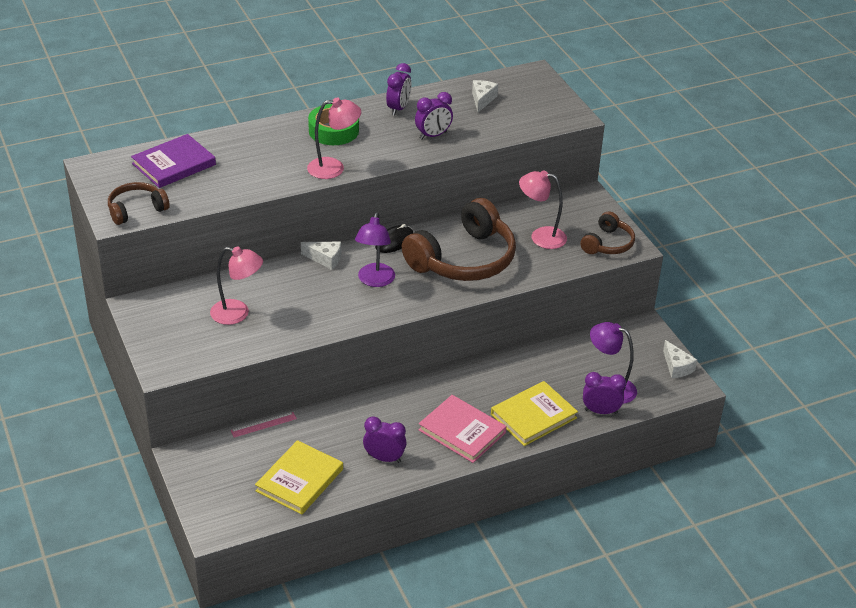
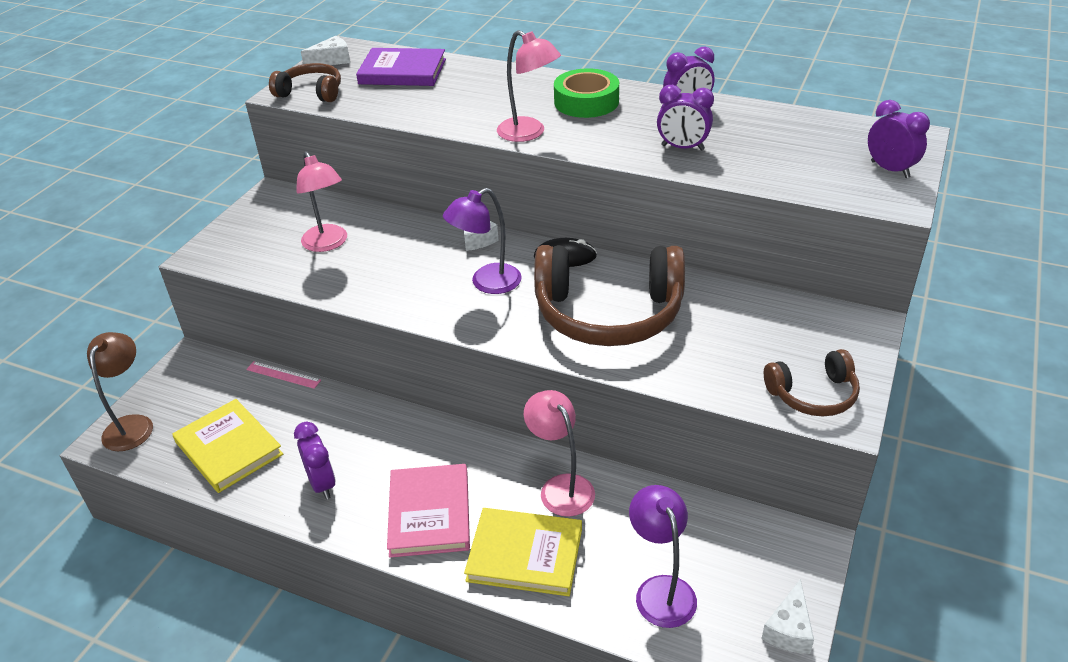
camera: 50 degrees right, 0 degrees up
(214, 511) = (132, 425): none -> brown lamp
(299, 480) = (229, 448): yellow book -> yellow book turned 60 degrees clockwise
(482, 99) = (799, 137): white cheese -> white cheese (332, 60)
(540, 237) = (735, 338): pink lamp -> pink lamp (561, 487)
(601, 411) = (609, 611): purple clock -> purple clock (890, 170)

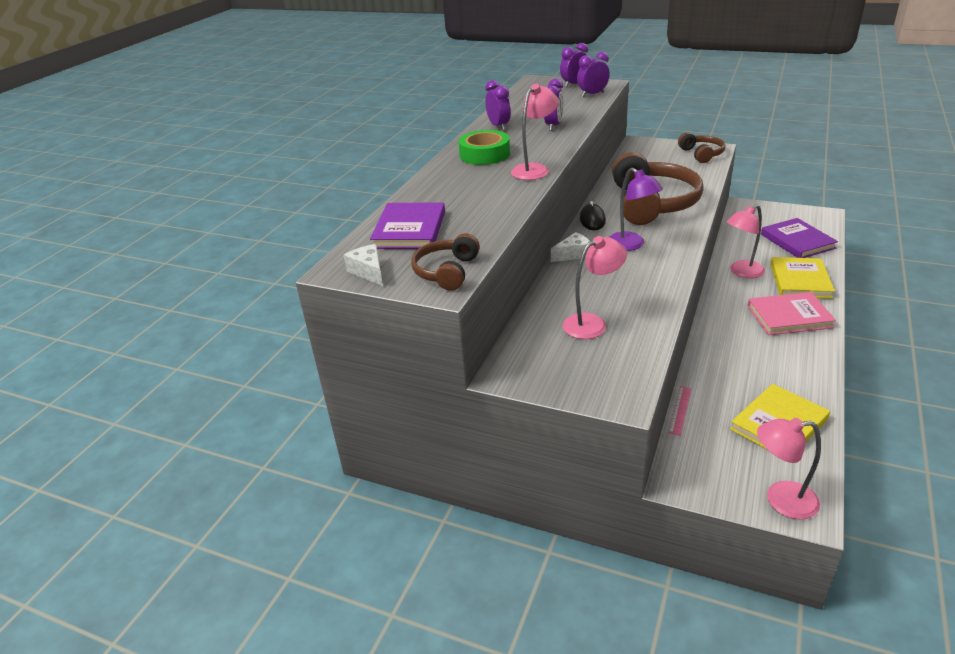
camera: 90 degrees left, 5 degrees down
(132, 425) = (781, 500): brown lamp -> pink lamp
(322, 484) = (789, 366): purple clock -> purple clock (592, 94)
(661, 590) = (797, 241): purple lamp -> purple book
(789, 629) = (799, 212): white cheese -> none

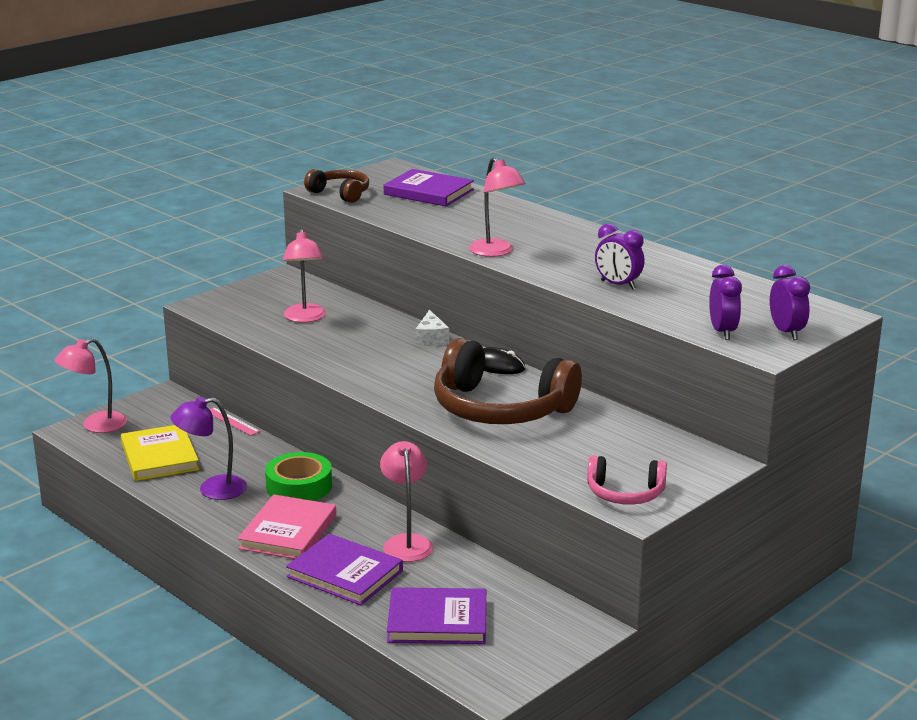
camera: 110 degrees right, 10 degrees down
(369, 272) = (376, 174): white cheese -> none
(484, 154) = (567, 240): green tape -> green tape (299, 486)
(498, 126) = (651, 260): purple clock -> none
(631, 245) = (415, 369): purple lamp -> purple lamp (212, 489)
(701, 154) = (625, 493): brown headphones -> pink headphones
(781, 500) = (95, 425): pink lamp -> pink lamp turned 150 degrees counterclockwise
(800, 281) = (345, 574): yellow book -> purple book

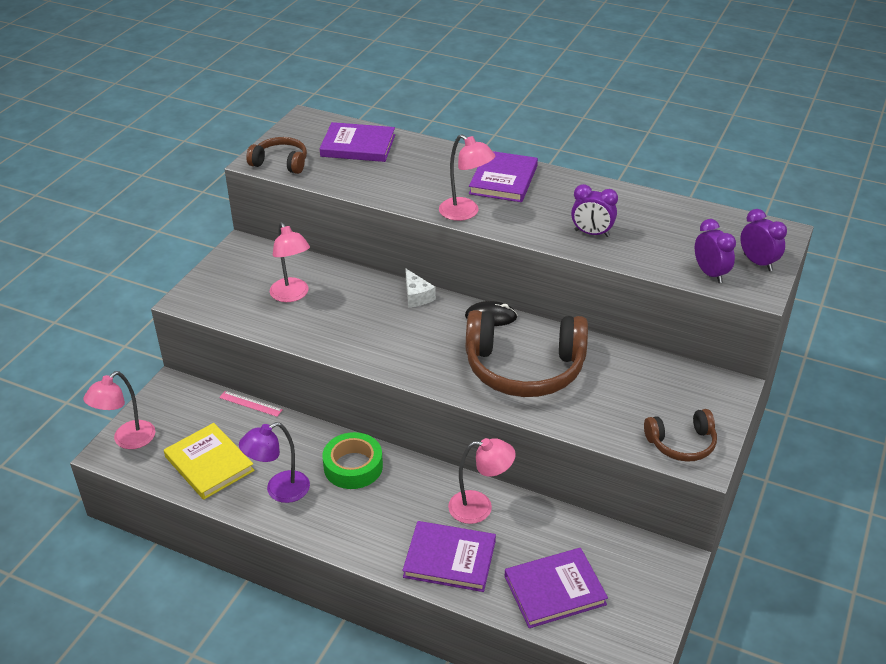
camera: 20 degrees left, 15 degrees up
(288, 532) = (374, 523): pink book -> none
(406, 542) = (480, 507): pink lamp -> pink lamp turned 120 degrees clockwise
(558, 235) = (503, 180): none -> purple book
(625, 493) = (681, 444): pink headphones -> brown headphones

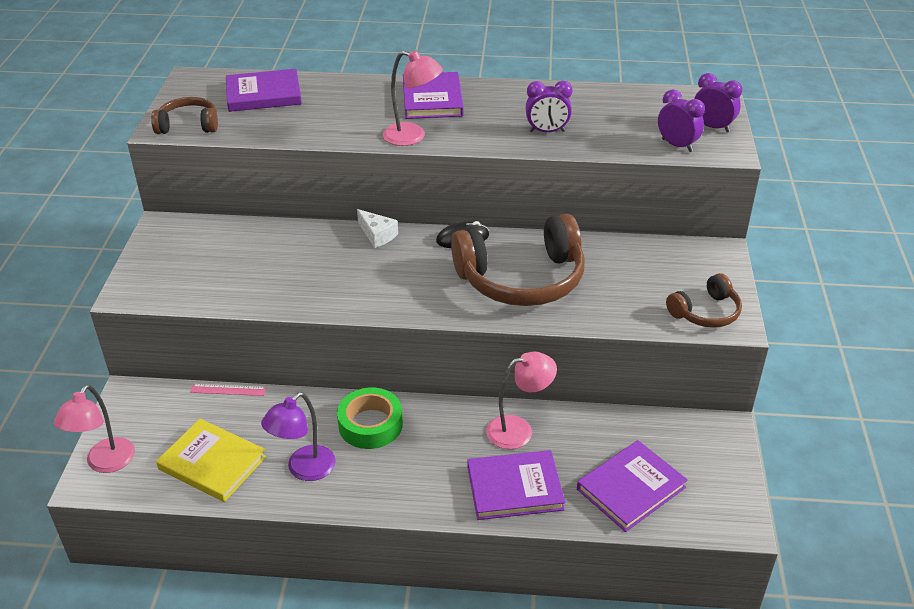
camera: 20 degrees left, 0 degrees up
(292, 295) = (245, 263): pink lamp -> none

